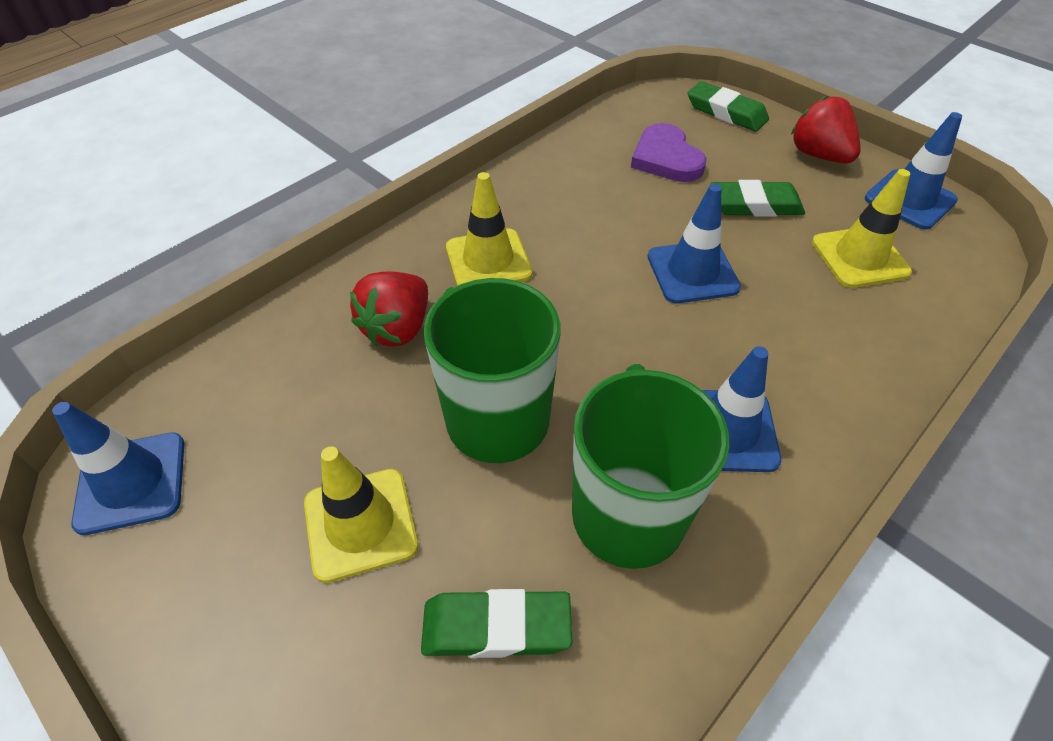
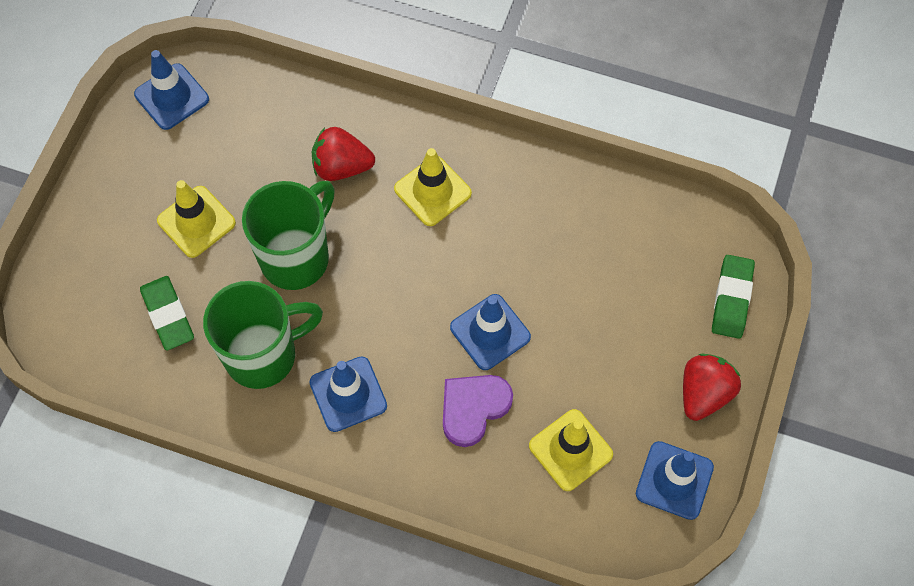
camera: 65 degrees right, 15 degrees up
(666, 158) = (628, 270): purple heart -> purple heart (473, 408)
(755, 205) = (598, 357): green eraser -> none

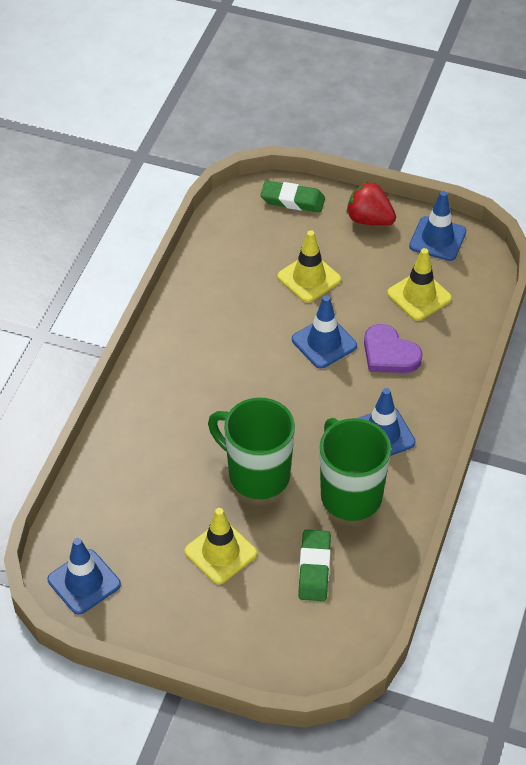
camera: 90 degrees left, 15 degrees down
(168, 315) = (314, 568): green eraser -> green eraser turned 60 degrees counterclockwise
(341, 167) = (168, 445): red strawberry -> none
(432, 191) = (194, 380): yellow traffic cone -> yellow traffic cone (309, 278)

